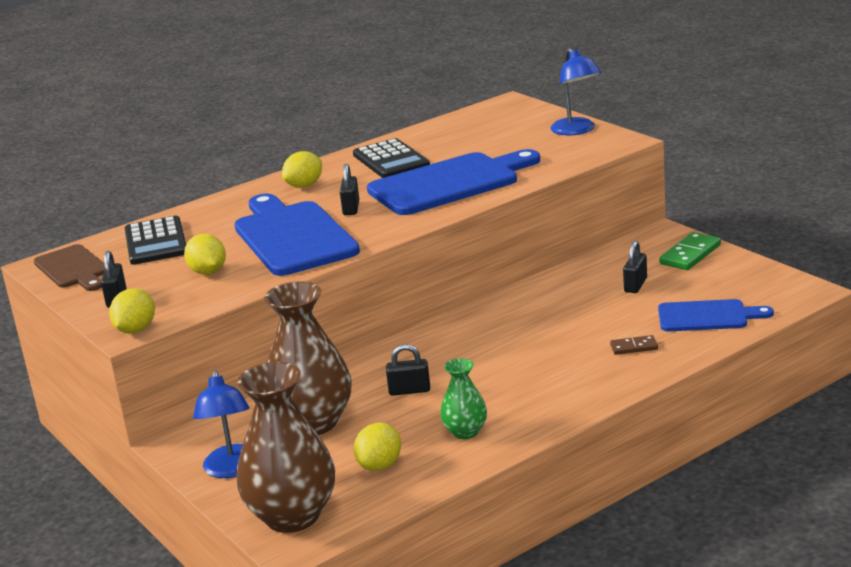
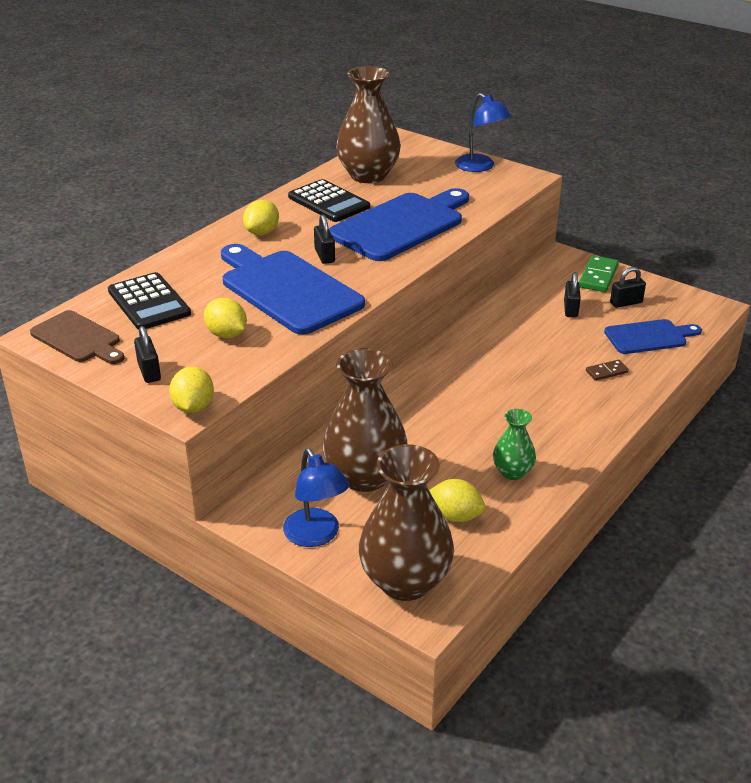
camera: 20 degrees left, 10 degrees up
(380, 465) = (455, 516): yellow lemon -> yellow lemon turned 75 degrees counterclockwise
(409, 390) = (435, 433): black padlock -> black padlock (626, 303)
(450, 137) = (368, 175): none -> brown vase

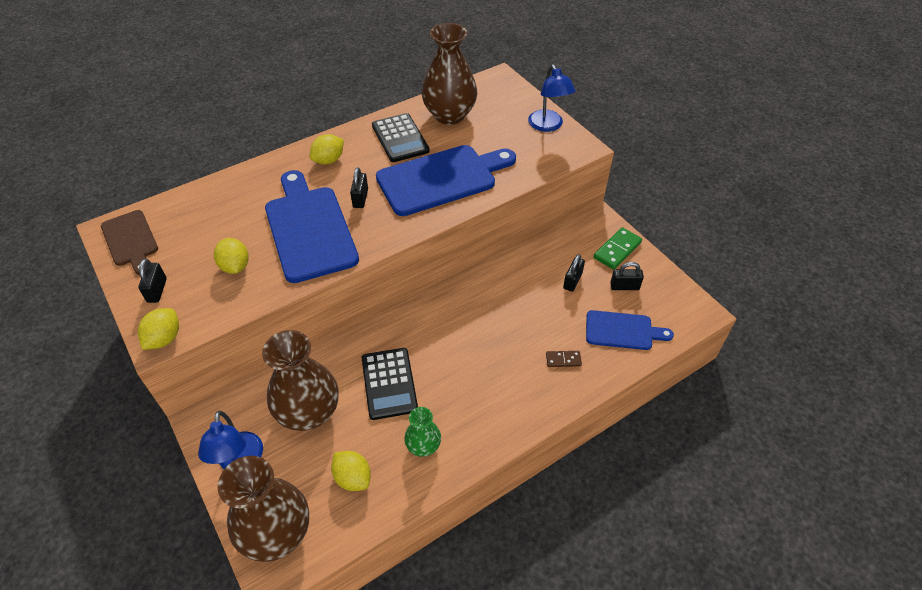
camera: 20 degrees right, 15 degrees up
(149, 302) = (201, 215): black calculator -> black calculator (389, 383)

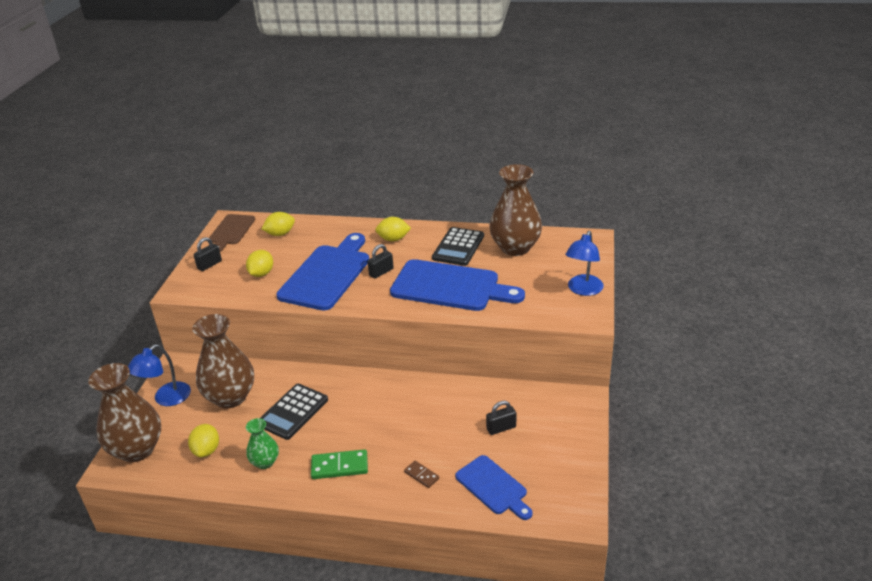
camera: 45 degrees right, 15 degrees down
(164, 339) = (181, 292): yellow lemon -> yellow lemon (280, 234)
(617, 250) = (569, 429): green domino -> green domino (339, 466)
(624, 286) = (538, 458): black padlock -> none

